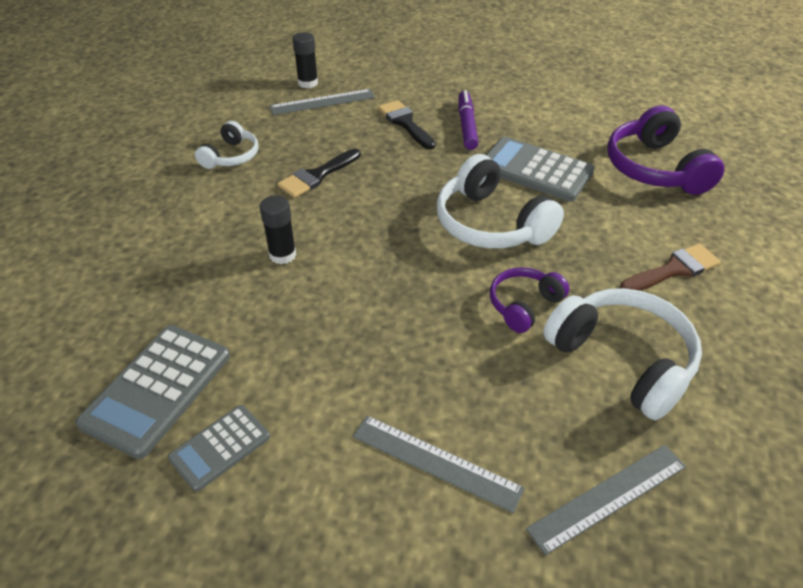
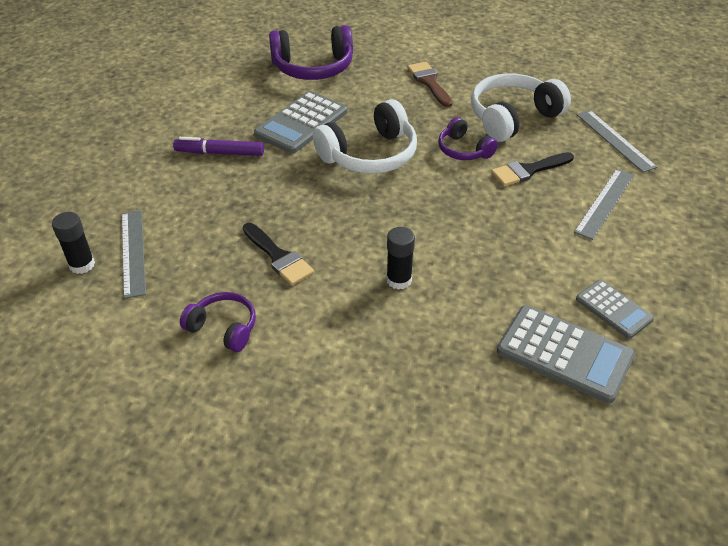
camera: 85 degrees left, 0 degrees up
(231, 156) = (223, 328): white headphones -> purple headphones
(405, 123) = (201, 192): black brush -> black brush (528, 170)

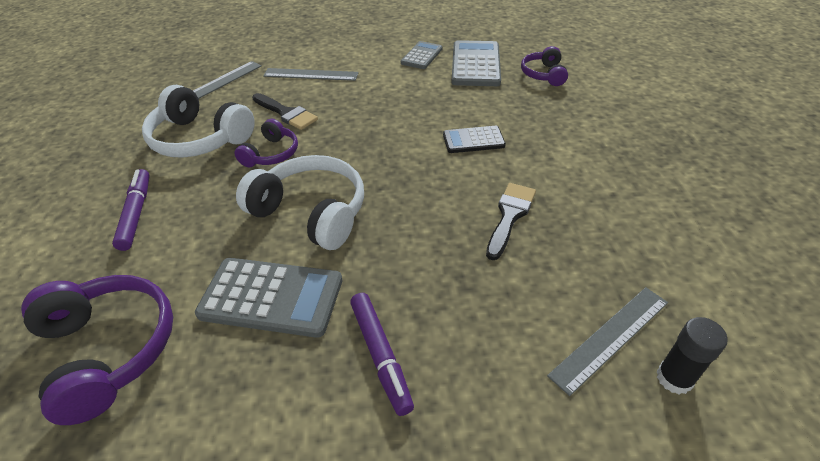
camera: 115 degrees left, 0 degrees up
(223, 328) = (617, 213): purple headphones -> purple headphones (543, 74)
(399, 280) = (473, 140): black glue stick -> black calculator
(429, 82) = (136, 213): brown brush -> purple marker

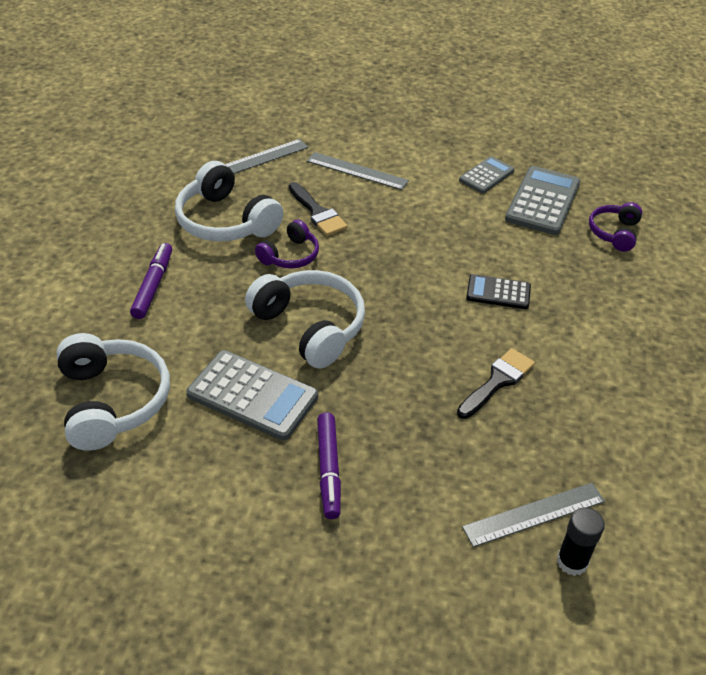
camera: 15 degrees right, 0 degrees up
(108, 350) = (112, 401): purple headphones -> white headphones

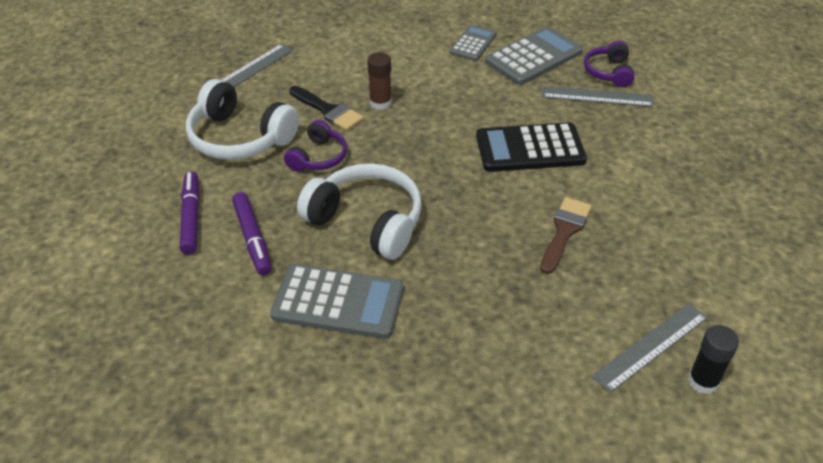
camera: 15 degrees left, 0 degrees up
(112, 401) = (196, 344): white headphones -> none
(328, 470) = (443, 355): purple marker -> purple marker (252, 238)
(357, 171) = (350, 63): grey ruler -> grey ruler (597, 96)
(370, 216) = (380, 103): none -> brown glue stick
(497, 381) = (564, 231): black brush -> brown brush
(498, 292) = (530, 149): black calculator -> black calculator, size x1.68
(542, 201) = (533, 57): grey calculator -> grey calculator turned 45 degrees clockwise

